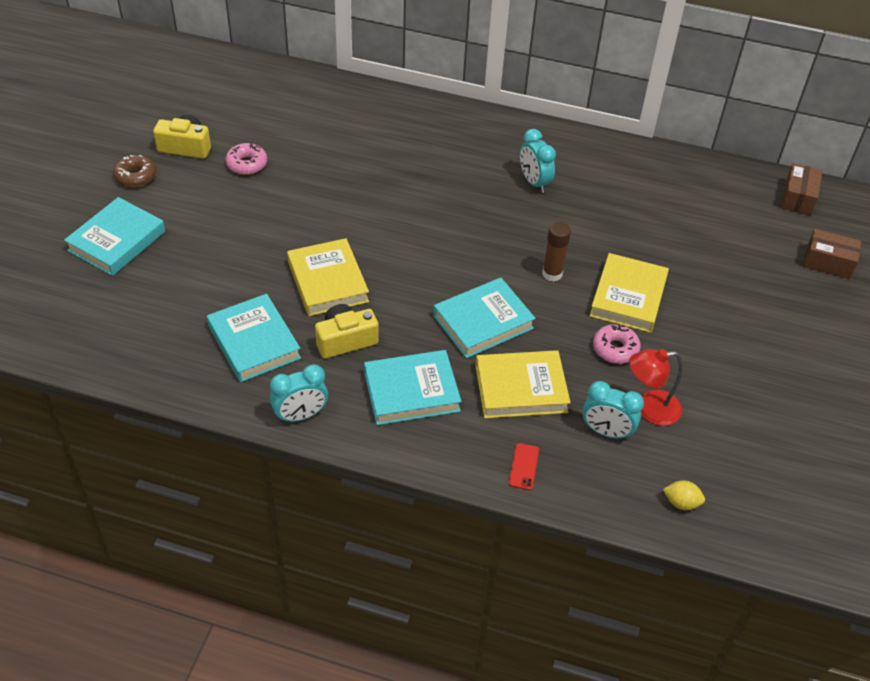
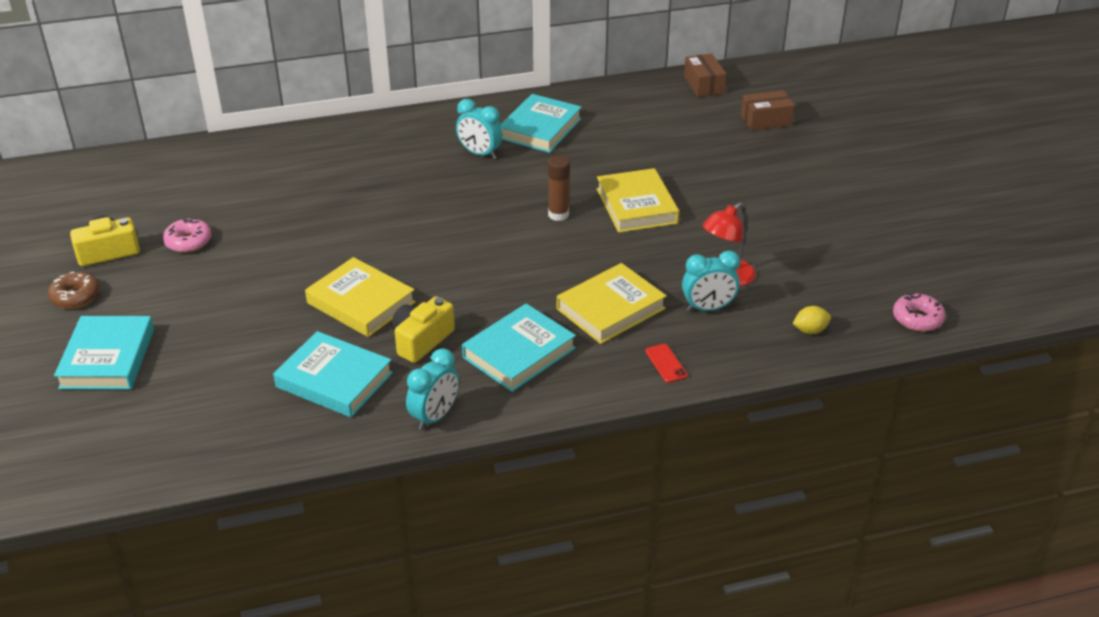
camera: 30 degrees left, 10 degrees down
(483, 322) = (532, 274): turquoise book -> turquoise book (540, 128)
(615, 349) = (660, 247): pink donut -> pink donut (917, 319)

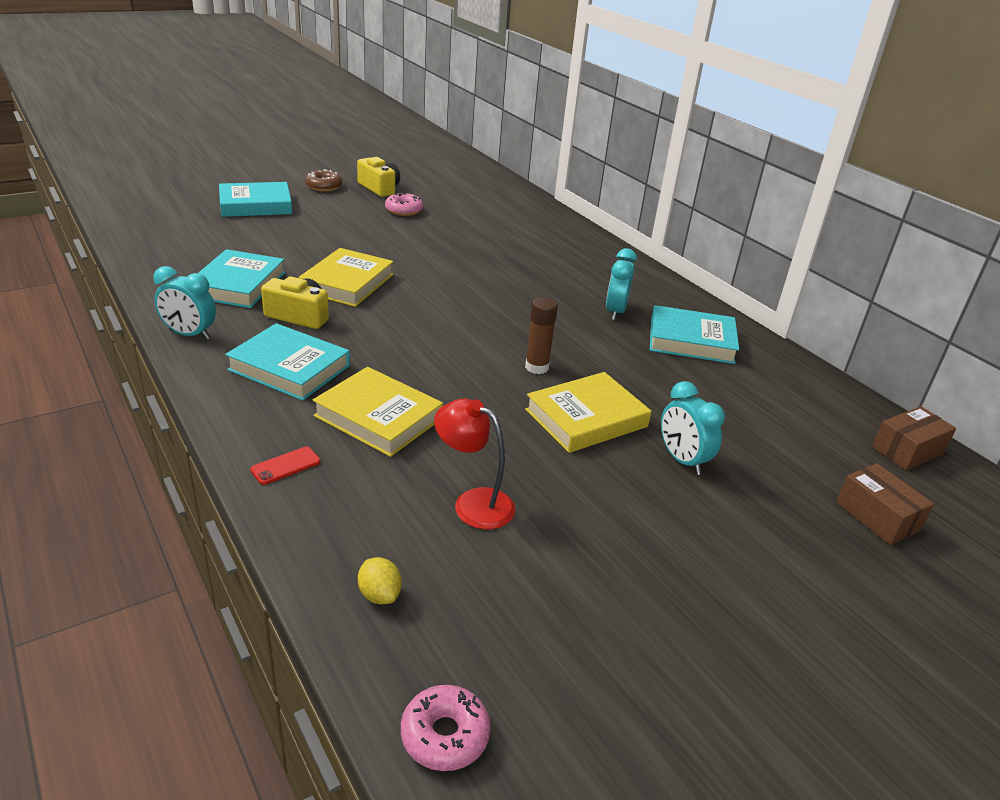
camera: 70 degrees right, 5 degrees down
(708, 308) = (402, 492): turquoise clock -> turquoise clock (682, 460)

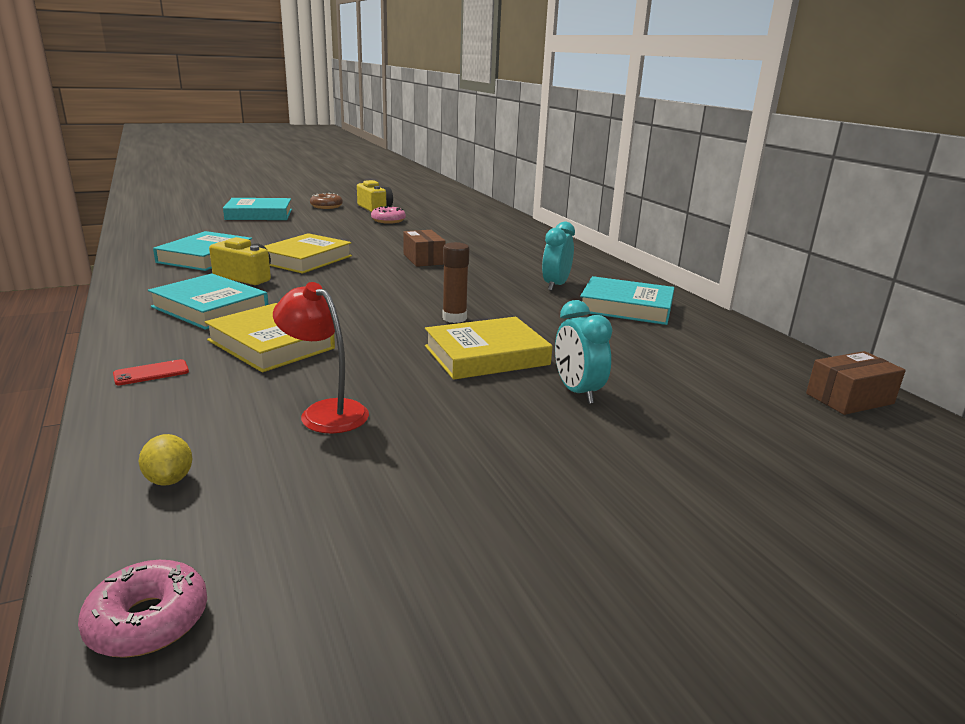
camera: 10 degrees right, 10 degrees down
(189, 334) = (136, 284): turquoise clock -> none
(877, 517) = (798, 452): brown box -> brown box (424, 259)

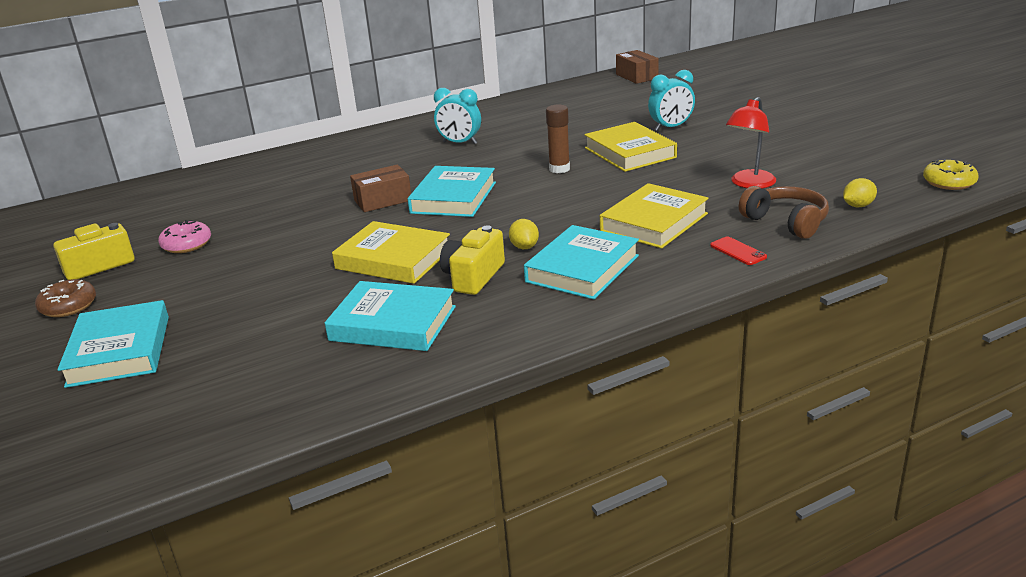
camera: 90 degrees left, 5 degrees up
(148, 621) = (949, 182): pink donut -> yellow donut
(185, 413) = (786, 222): none -> brown headphones
(278, 293) = (524, 247): none -> yellow lemon
(626, 307) = (507, 120): turquoise book -> turquoise book (453, 198)

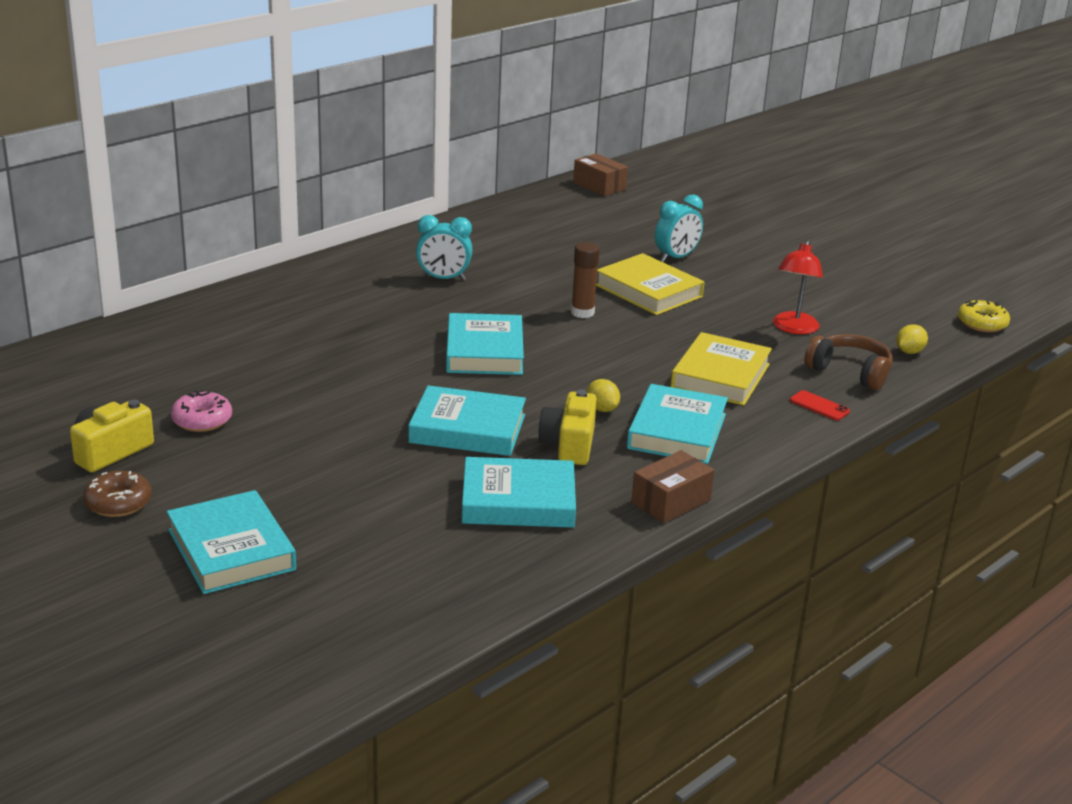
camera: 20 degrees left, 0 degrees up
(383, 200) = (403, 356): brown box -> brown box (671, 501)
(393, 259) = (467, 429): yellow book -> turquoise book

